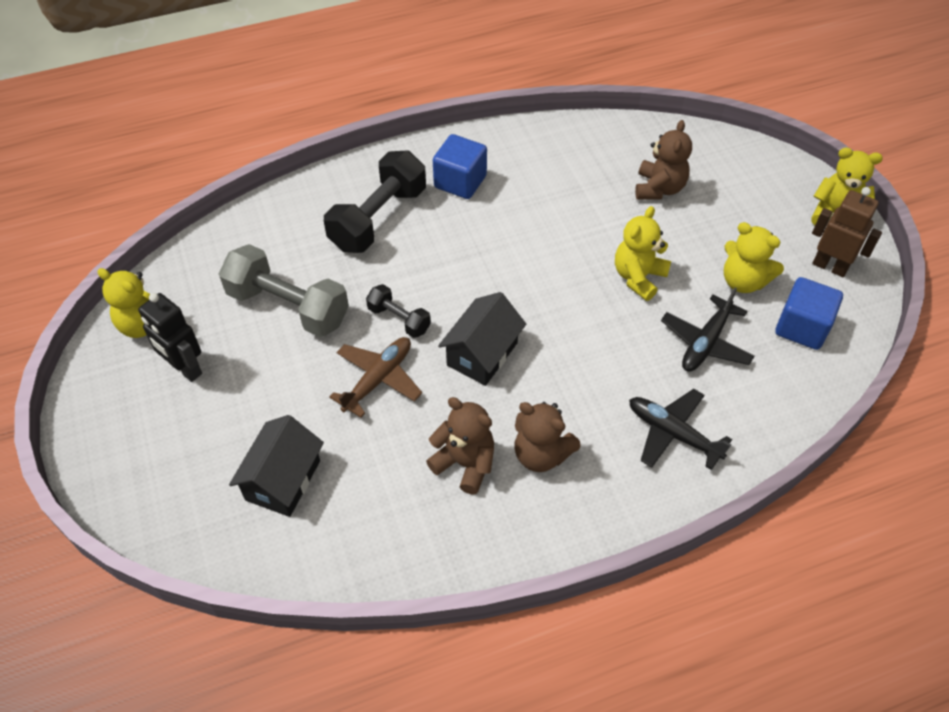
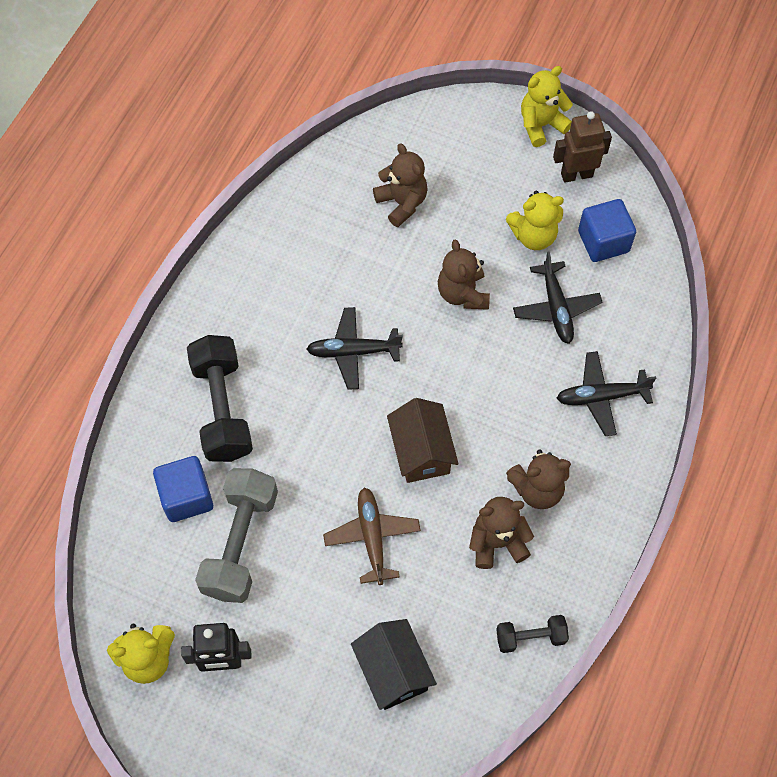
camera: 45 degrees left, 10 degrees up
(288, 307) = (240, 543): grey dumbbell -> grey dumbbell turned 60 degrees counterclockwise
(399, 319) = (334, 478): black dumbbell -> black dumbbell (530, 637)
(460, 182) = (249, 321): blue cube -> blue cube (186, 497)
(482, 354) = (421, 451): black house -> brown house
(510, 252) = (353, 352): none -> black plane
(638, 277) = (462, 293): yellow teddy bear -> brown teddy bear

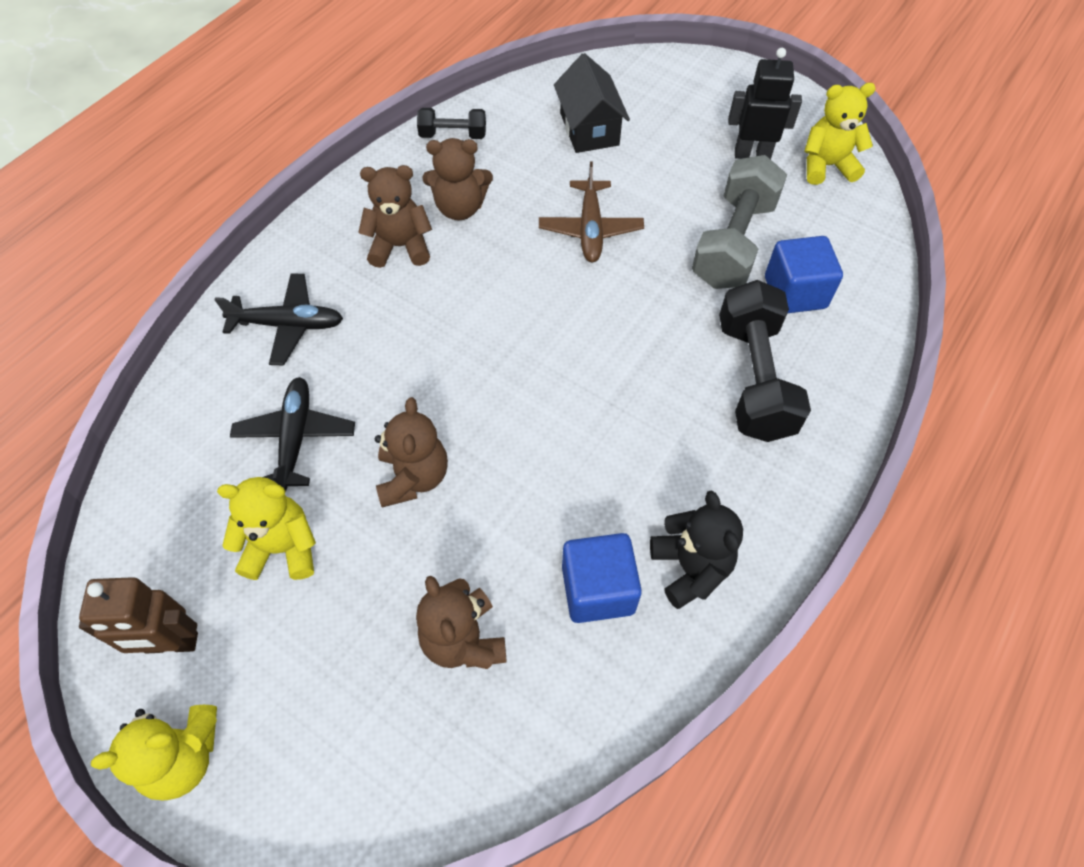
camera: 170 degrees left, 5 degrees down
(265, 264) = (690, 568): none -> black teddy bear
(353, 352) = (579, 423): black plane -> none
(421, 451) = (518, 299): brown house -> none
(603, 241) = (187, 522): blue cube -> blue cube (598, 589)

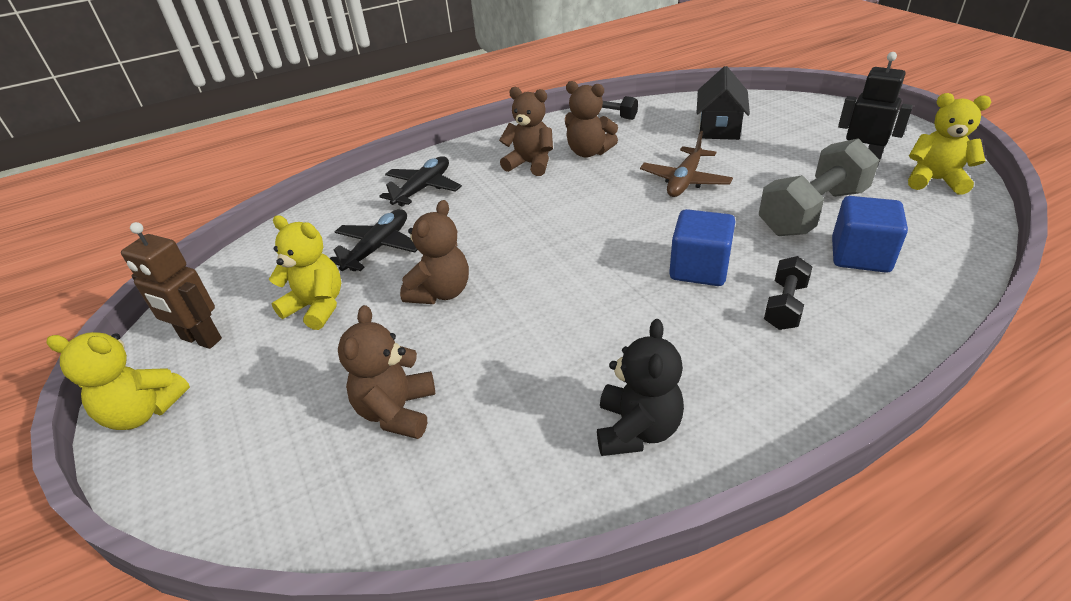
camera: 30 degrees right, 20 degrees down
(288, 325) = (423, 188): black plane -> black plane turned 90 degrees counterclockwise
(598, 589) = (536, 416): blue cube -> blue cube (699, 269)
(754, 379) = (785, 306): black dumbbell -> black dumbbell, size x0.53

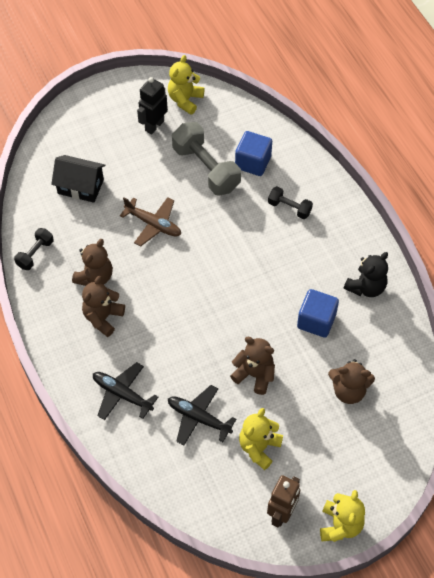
camera: 90 degrees left, 20 degrees up
(637, 430) = (366, 287): black teddy bear -> black teddy bear turned 120 degrees clockwise
(699, 269) = (252, 238): blue cube -> blue cube (316, 321)

